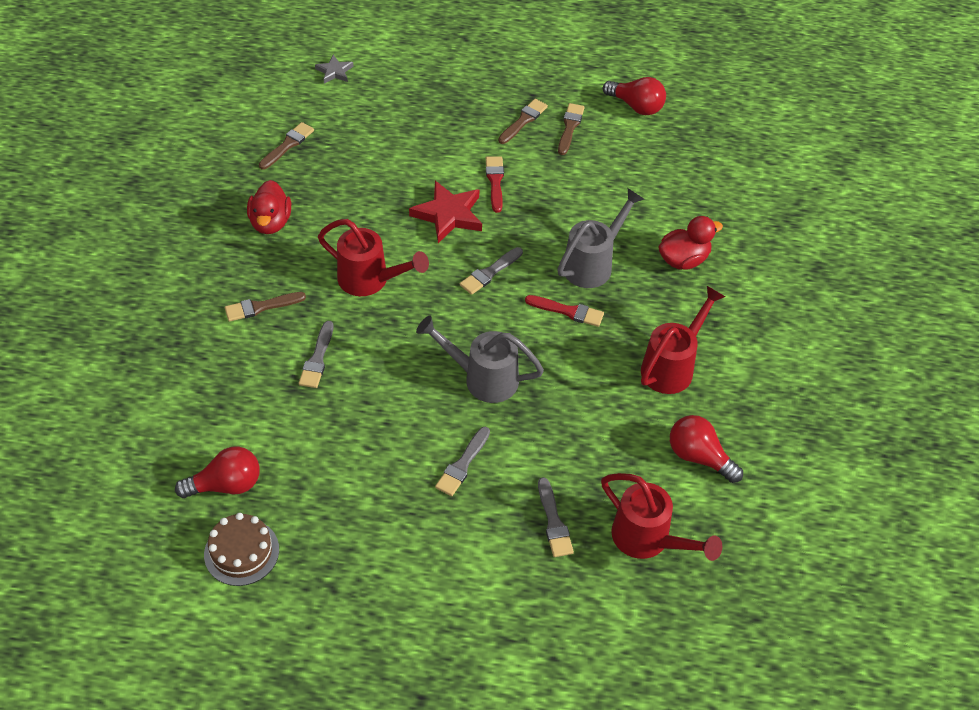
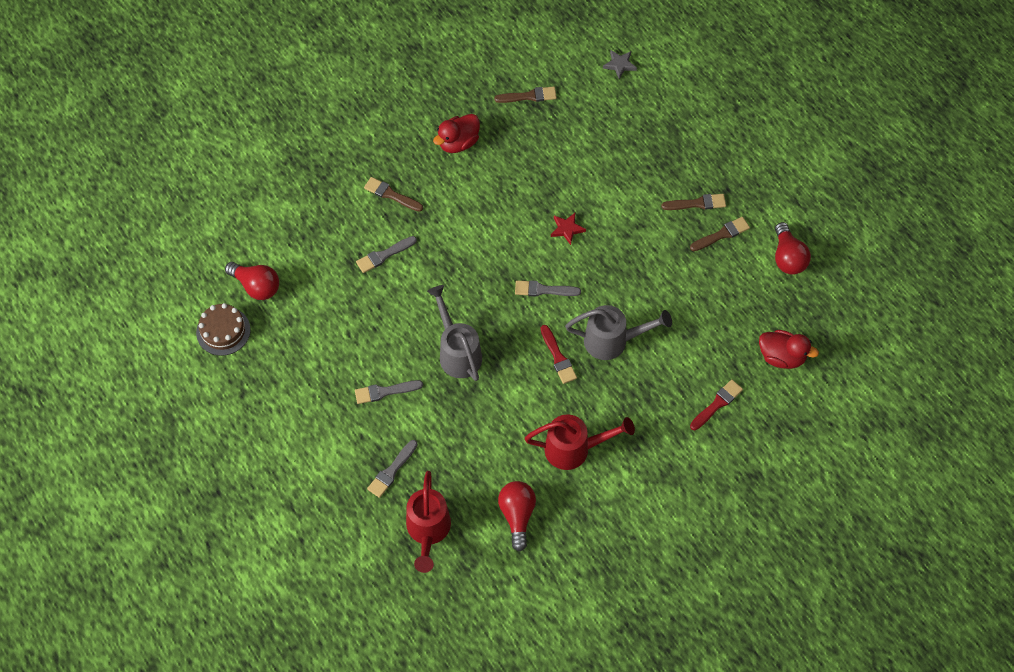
camera: 50 degrees right, 10 degrees up
(370, 280) = (469, 232): red watering can -> none
(448, 214) = (567, 229): red star -> red star, size x0.56
(495, 181) = (623, 231): red brush -> red brush (717, 404)
(683, 260) = (673, 390): red duck -> red duck (781, 357)

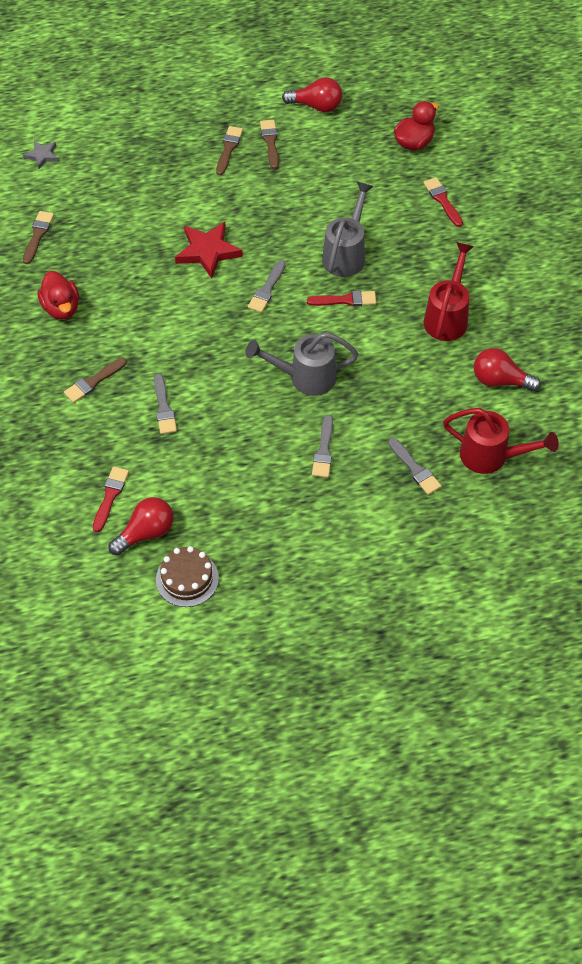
camera: 70 degrees left, 5 degrees down
(282, 248) = (110, 496): none -> red brush
(567, 229) = (208, 251): red star -> red star, size x1.80

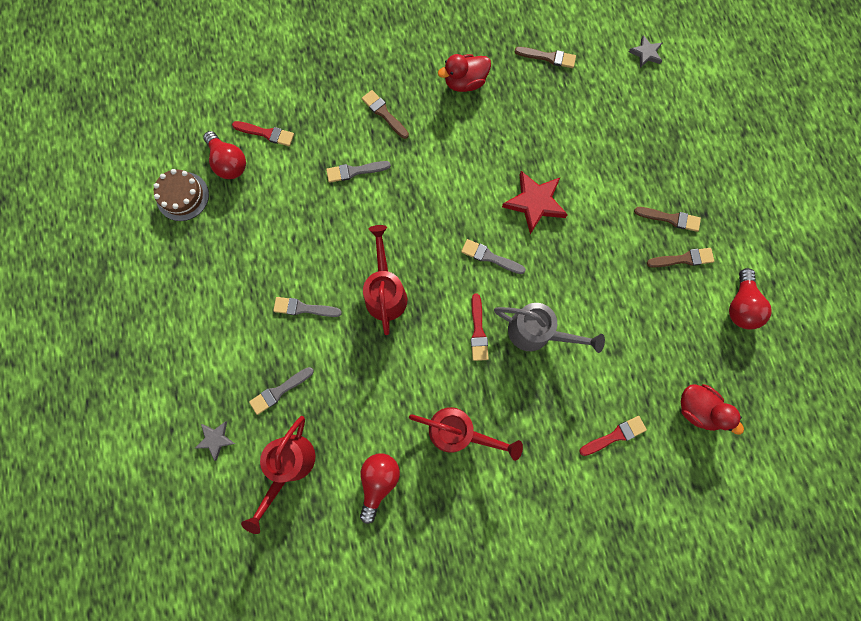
camera: 90 degrees right, 20 degrees up
(305, 377) = (385, 292): grey watering can -> red watering can
(469, 524) = (215, 439): none -> grey star

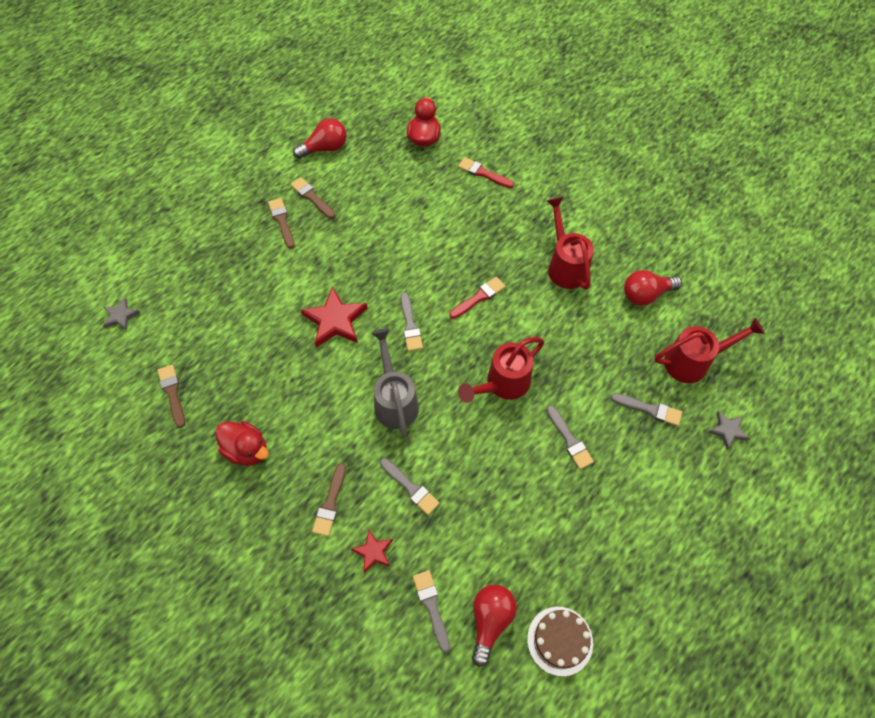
camera: 125 degrees left, 15 degrees down
(266, 133) = (431, 606): red brush -> grey brush
(329, 120) = (373, 552): none -> red star
(536, 333) = (448, 258): grey watering can -> grey watering can (394, 400)

